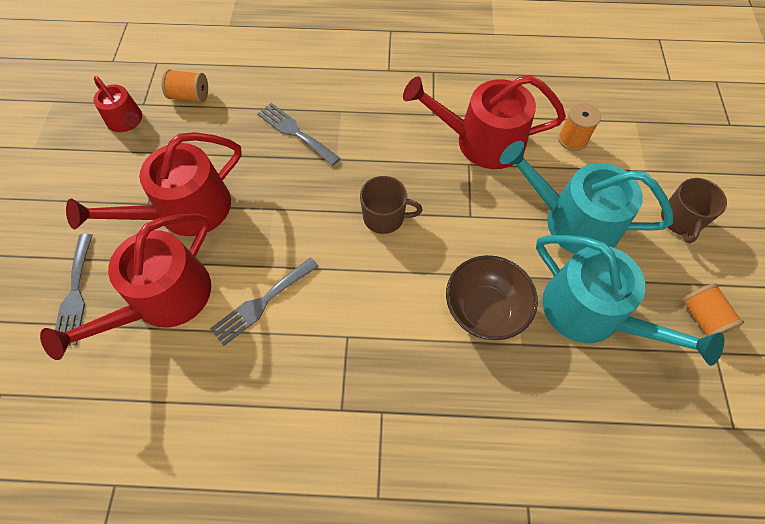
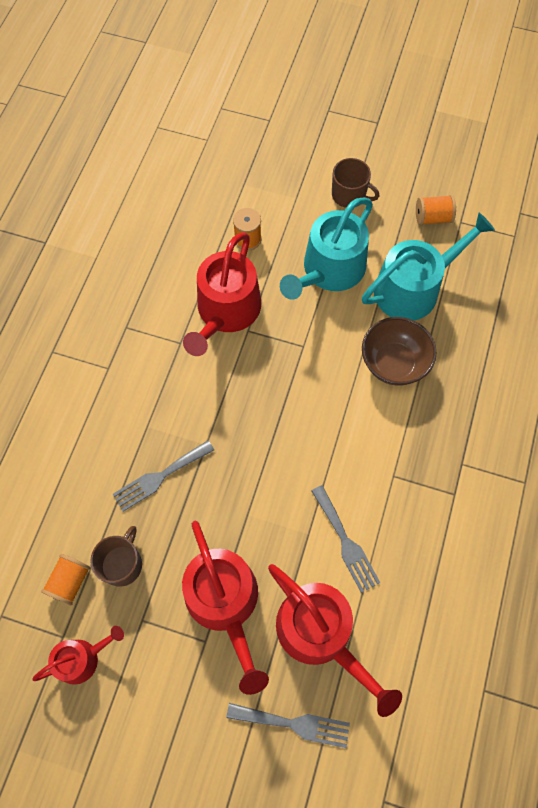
camera: 75 degrees left, 5 degrees up
(385, 217) = (285, 417): brown mug -> brown mug (122, 564)

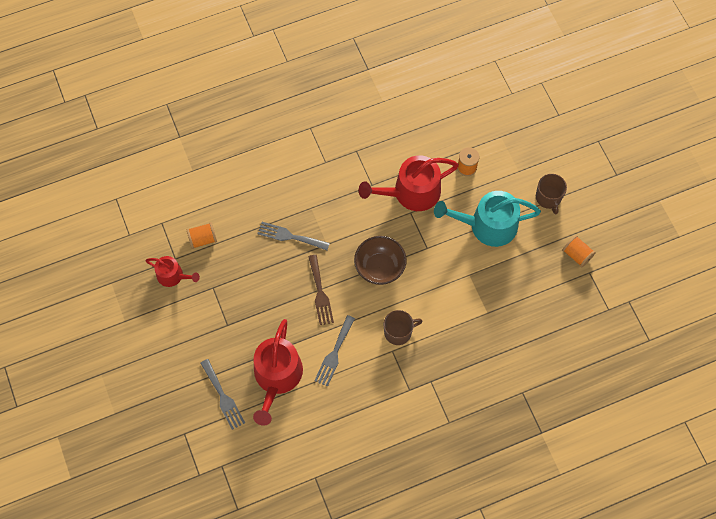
camera: 50 degrees right, 0 degrees up
(122, 564) = (231, 256): brown mug -> brown mug (398, 332)
(225, 603) = (253, 319): red watering can -> none
(259, 499) = (320, 293): none -> brown fork
(393, 363) = (460, 302): brown bowl -> brown bowl (379, 268)
(413, 288) = (518, 278): turquoise watering can -> none

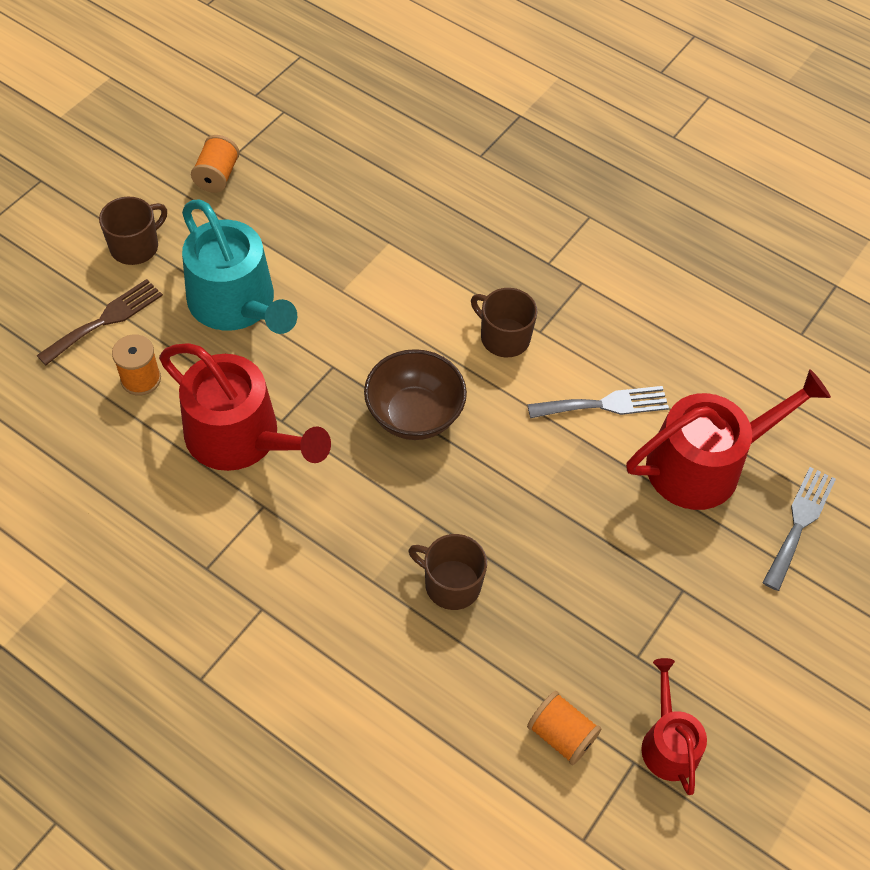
camera: 125 degrees left, 10 degrees down
(290, 236) = (451, 584): grey fork -> brown mug
(320, 293) = (521, 478): brown fork -> brown fork (105, 320)

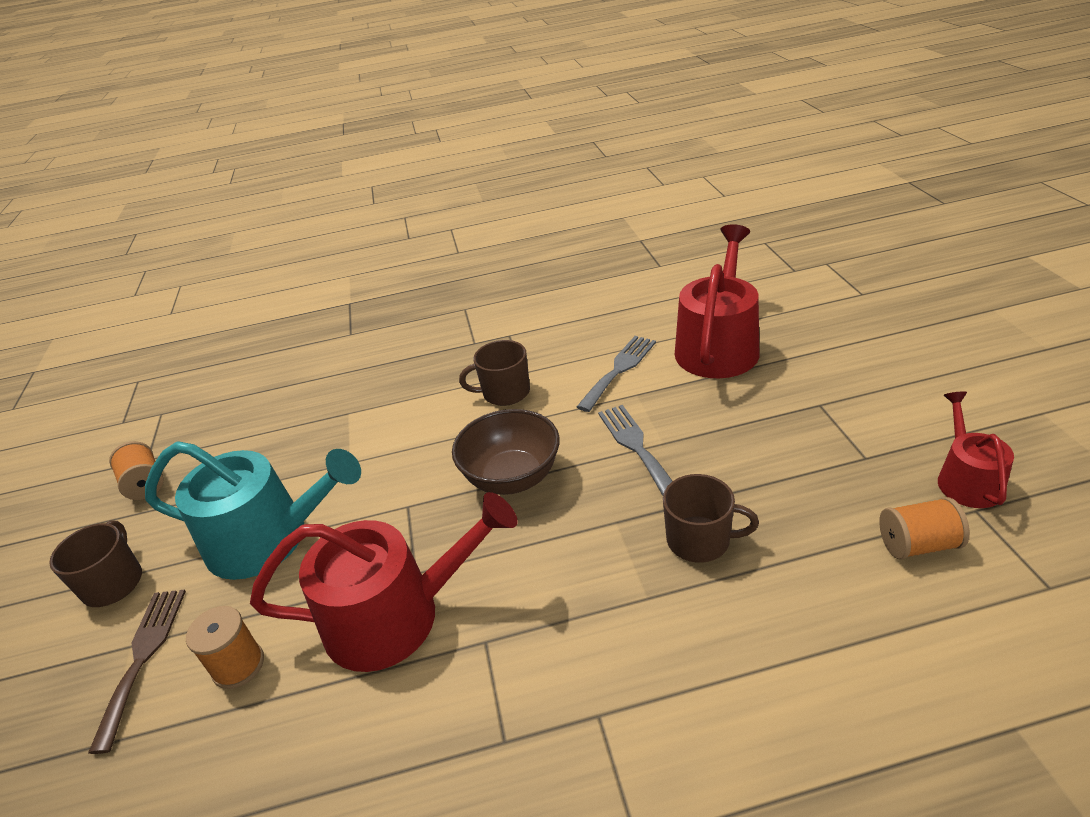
camera: 40 degrees left, 20 degrees down
(451, 584) = (700, 540): brown mug -> brown mug turned 150 degrees counterclockwise
(668, 742) = (966, 479): red watering can -> red watering can turned 60 degrees clockwise
(799, 523) = (807, 326): grey fork -> grey fork (636, 447)

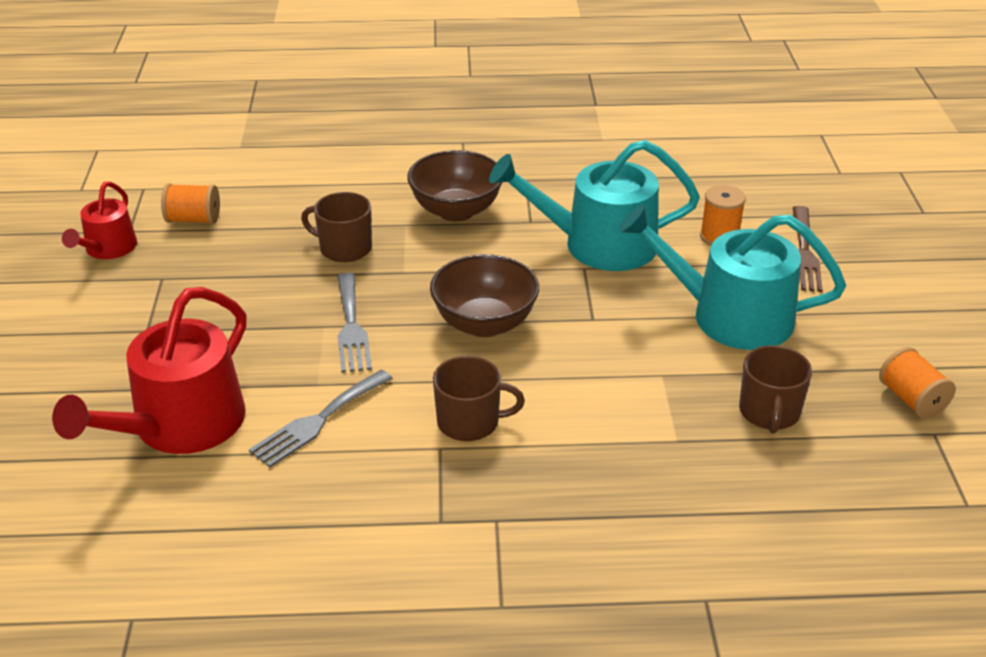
camera: 175 degrees left, 0 degrees up
(114, 583) = (871, 307): brown mug -> brown mug (769, 412)
(396, 615) = (598, 244): red watering can -> turquoise watering can
(589, 640) = (456, 210): none -> brown bowl

